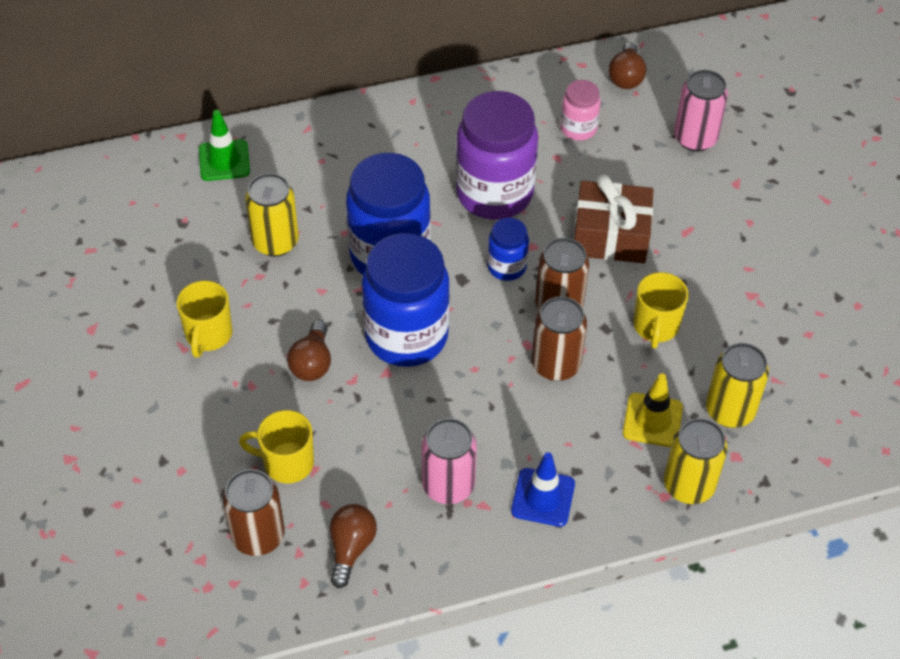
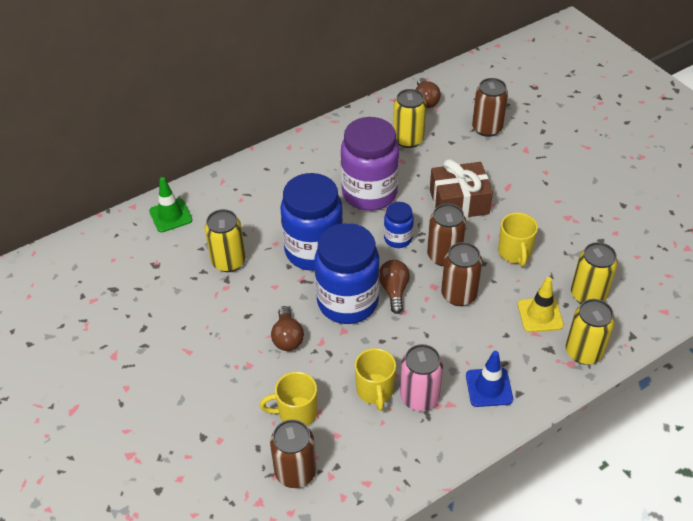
camera: 15 degrees left, 5 degrees down
(208, 335) = (203, 337): yellow mug -> yellow mug (375, 391)
(351, 548) = (368, 461): brown light bulb -> brown light bulb (394, 291)
(578, 128) = (408, 139): pink jar -> yellow can
(695, 138) = (487, 128): pink can -> brown can

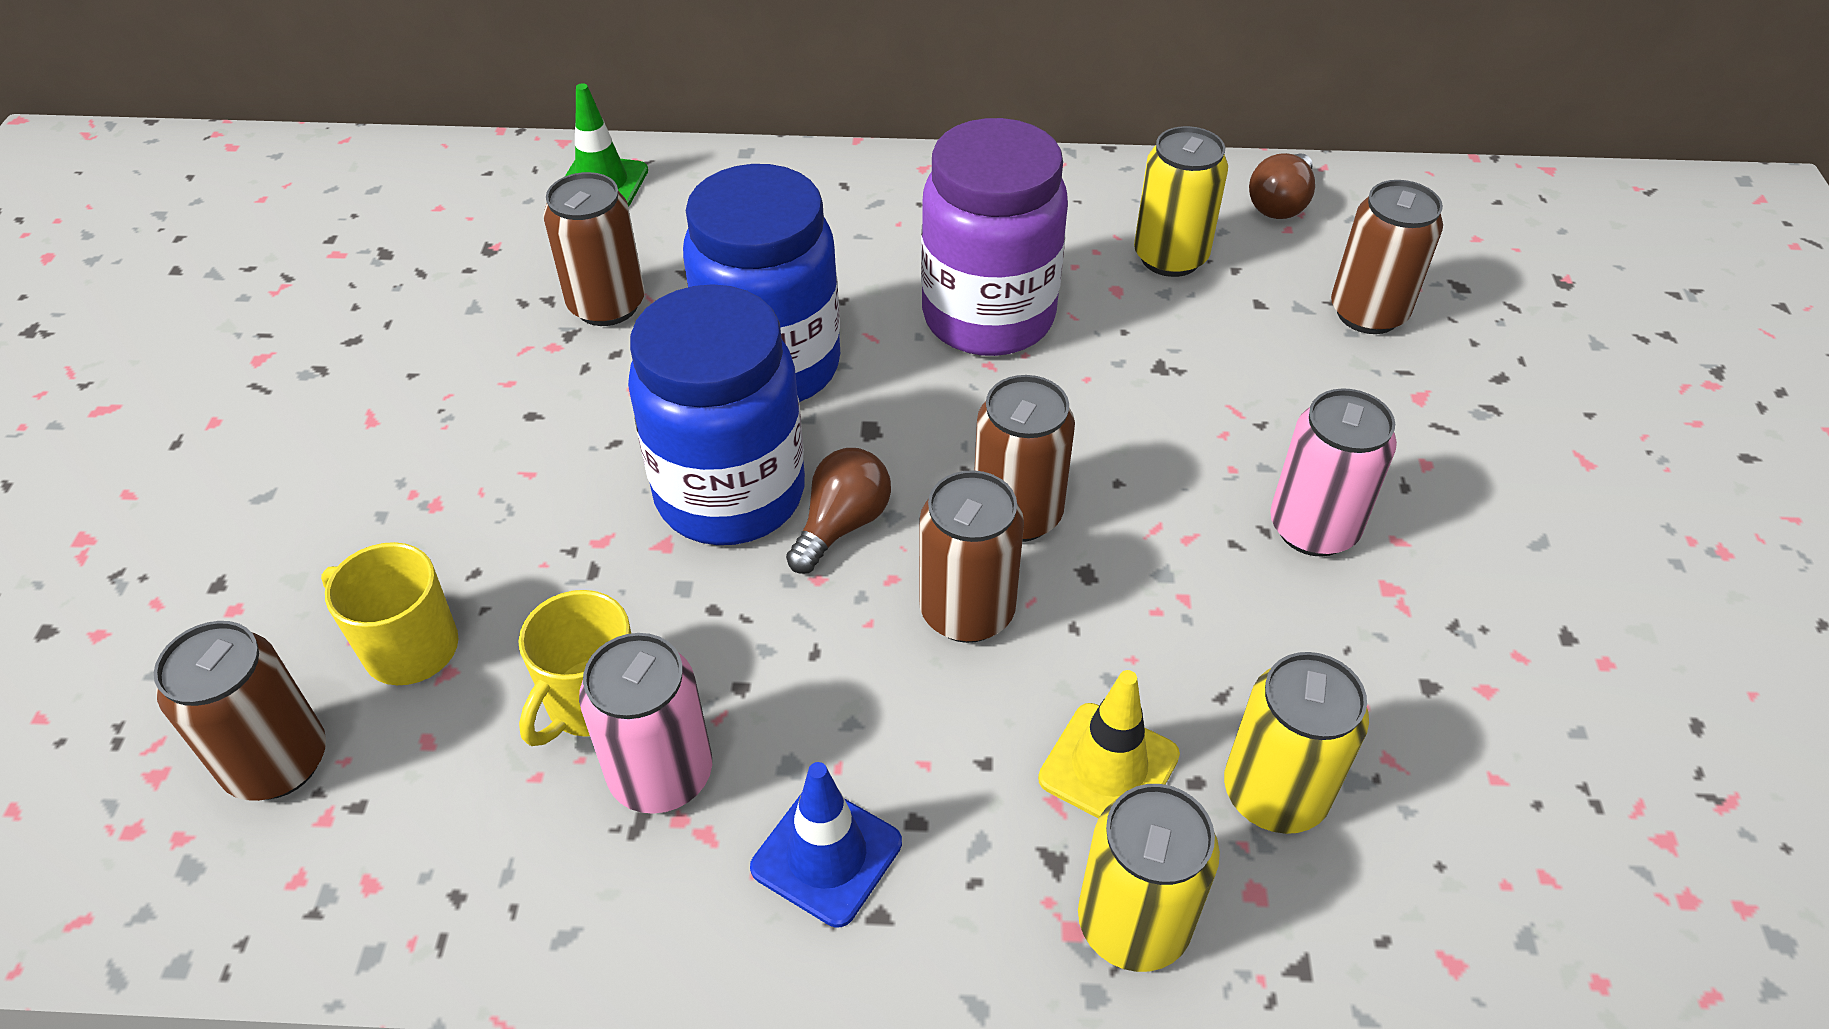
camera: 35 degrees right, 0 degrees up
(228, 261) = (607, 305): yellow can -> brown can
(287, 337) = (552, 495): brown light bulb -> none
(398, 239) = (956, 429): blue jar -> none
(459, 202) = (1159, 425): brown gift -> none
(514, 253) = (1182, 595): yellow mug -> none
(532, 211) = (1313, 528): none -> pink can

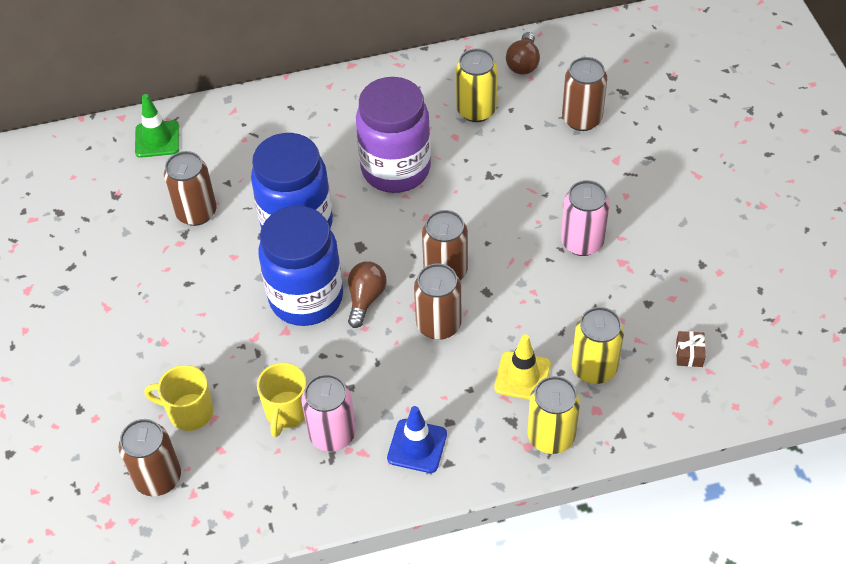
camera: 15 degrees left, 5 degrees up
(1505, 823) = (689, 354): none -> brown gift

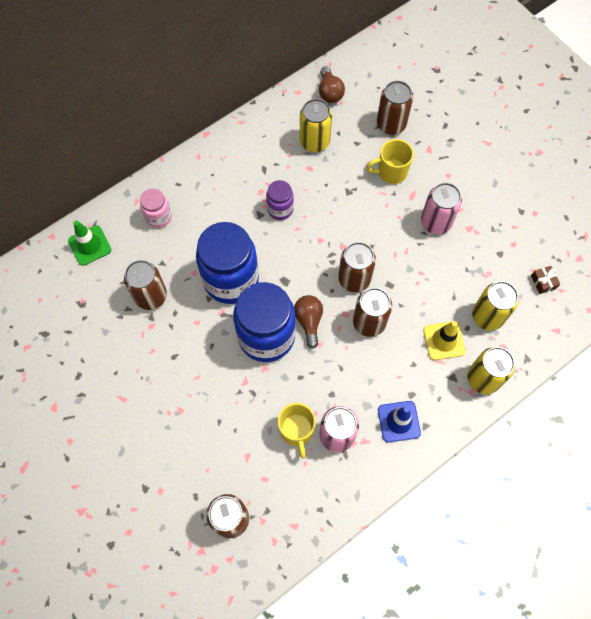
camera: 25 degrees left, 15 degrees up
(189, 412) = (227, 458): yellow mug -> yellow mug (391, 172)
(250, 134) = (158, 217): none -> pink jar
(395, 169) = (280, 209): purple jar -> purple jar, size x0.49

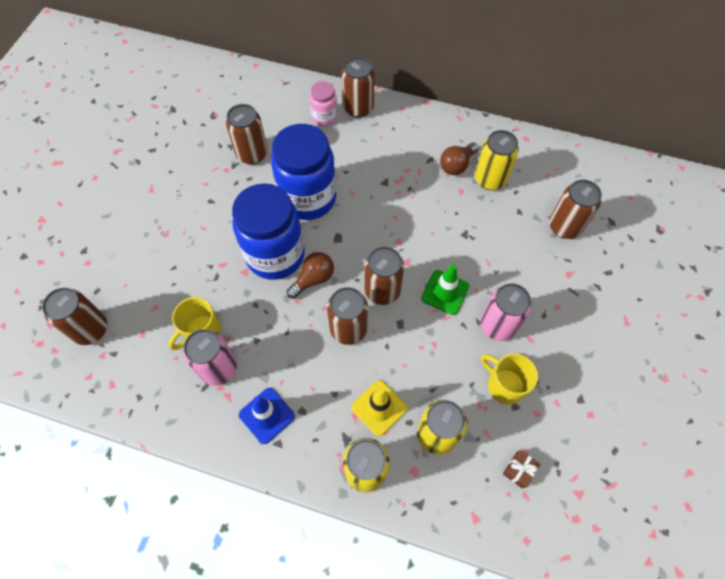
camera: 55 degrees right, 5 degrees down
(90, 245) = (265, 91): green traffic cone -> green traffic cone (445, 292)
(170, 186) = (358, 108): none -> brown can
(280, 209) = (402, 193): purple jar -> none
(329, 92) = (549, 161): brown light bulb -> brown light bulb (456, 165)
(391, 172) = (516, 256): yellow mug -> yellow mug (504, 385)

